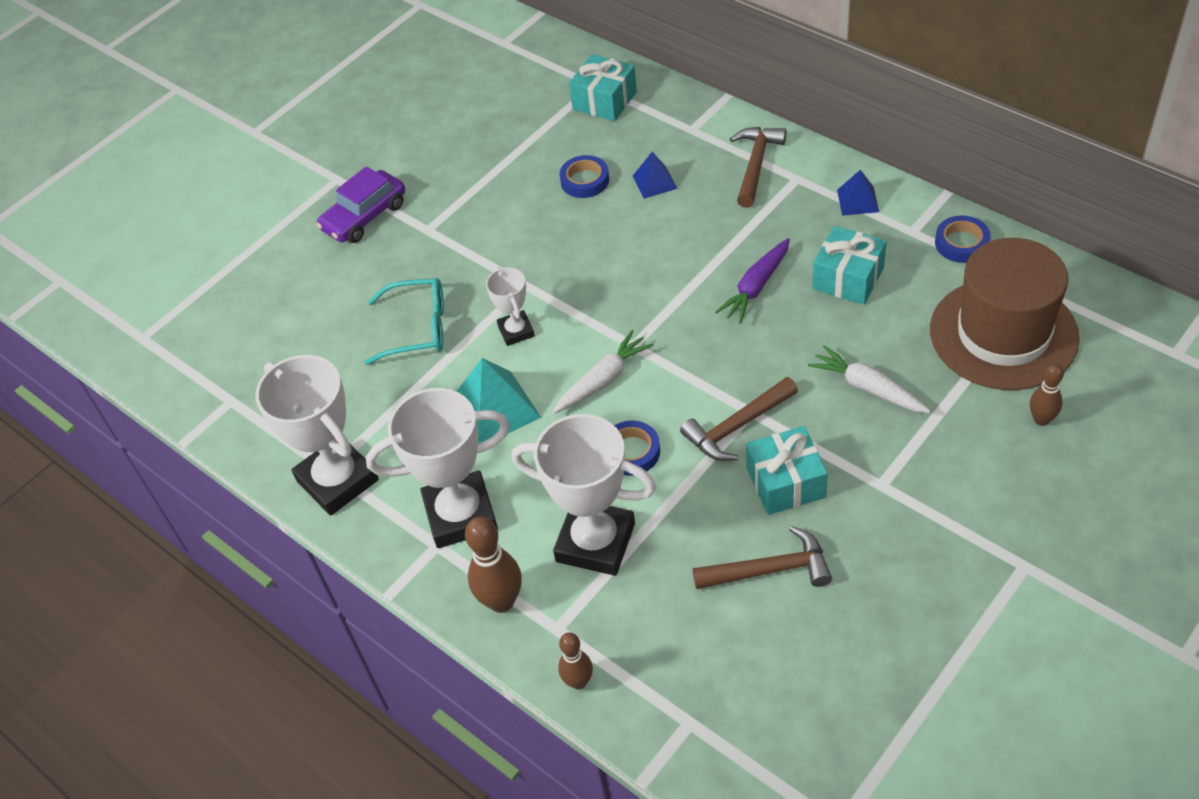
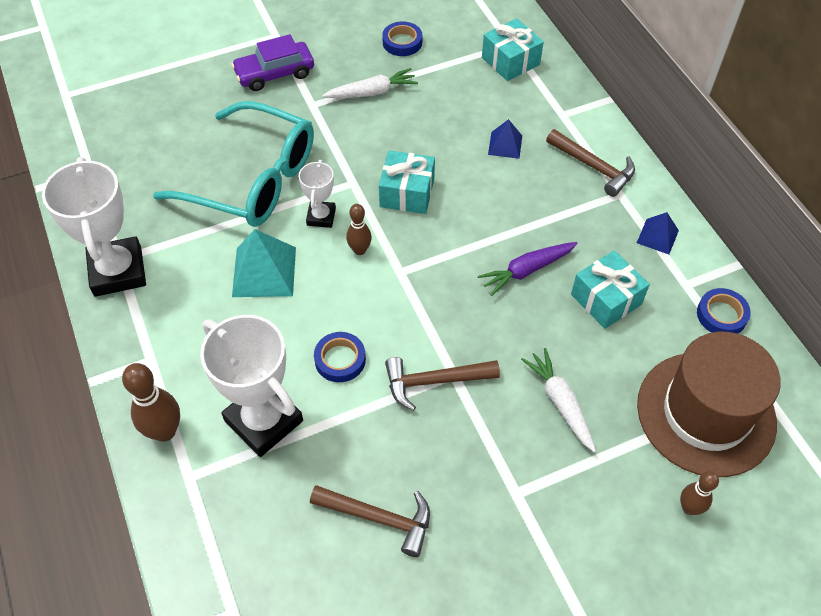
camera: 20 degrees right, 5 degrees up
(418, 328) = (253, 179): turquoise glasses -> turquoise glasses, size x1.76
(460, 515) = (183, 344): white trophy -> none
(578, 682) = (174, 530): brown bowling pin -> brown bowling pin (359, 250)
(585, 180) = (452, 119): blue tape -> blue tape (402, 42)
(603, 380) = (358, 289): white carrot -> white carrot (372, 92)
(755, 164) = (594, 167): brown hammer -> brown hammer turned 90 degrees clockwise
(785, 482) = (441, 450): turquoise gift -> turquoise gift (407, 193)

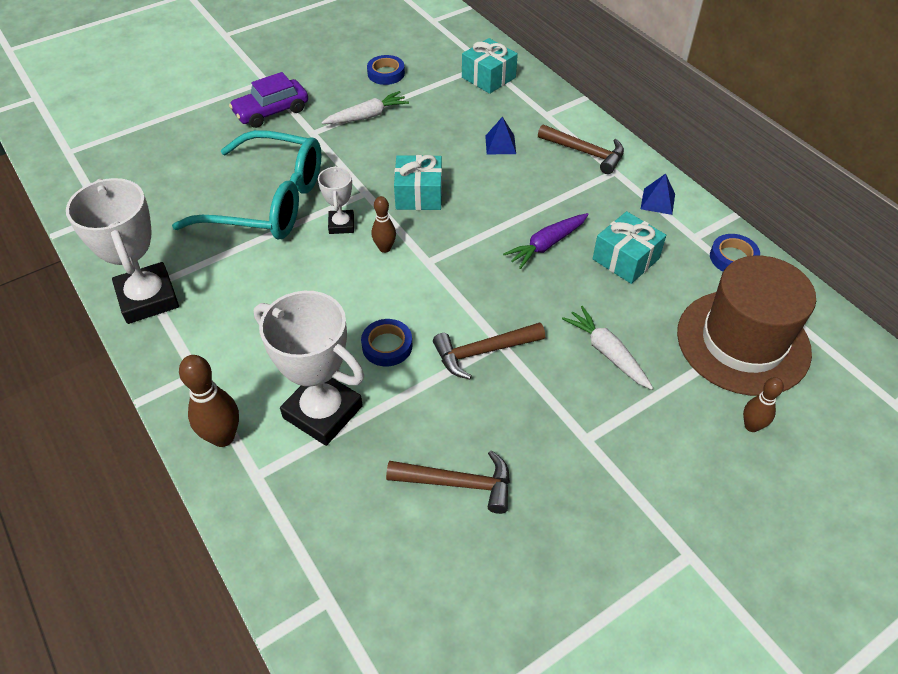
camera: 10 degrees left, 5 degrees down
(264, 271) = (295, 279): turquoise pyramid -> none

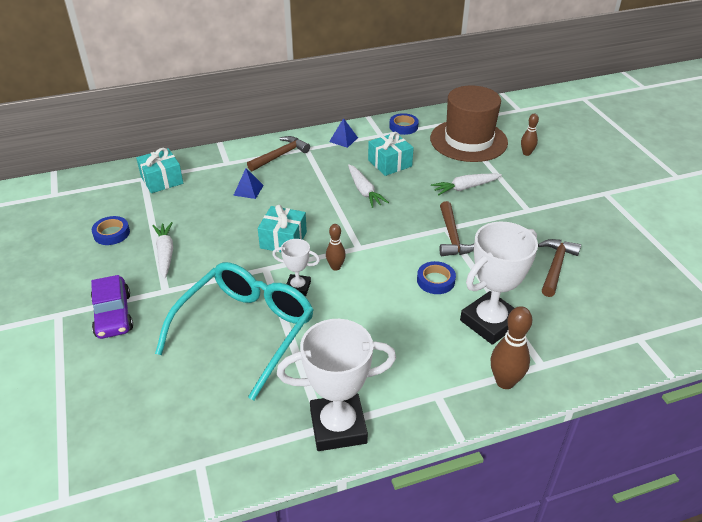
camera: 75 degrees left, 10 degrees down
(547, 244) = (364, 191): purple carrot -> white carrot

